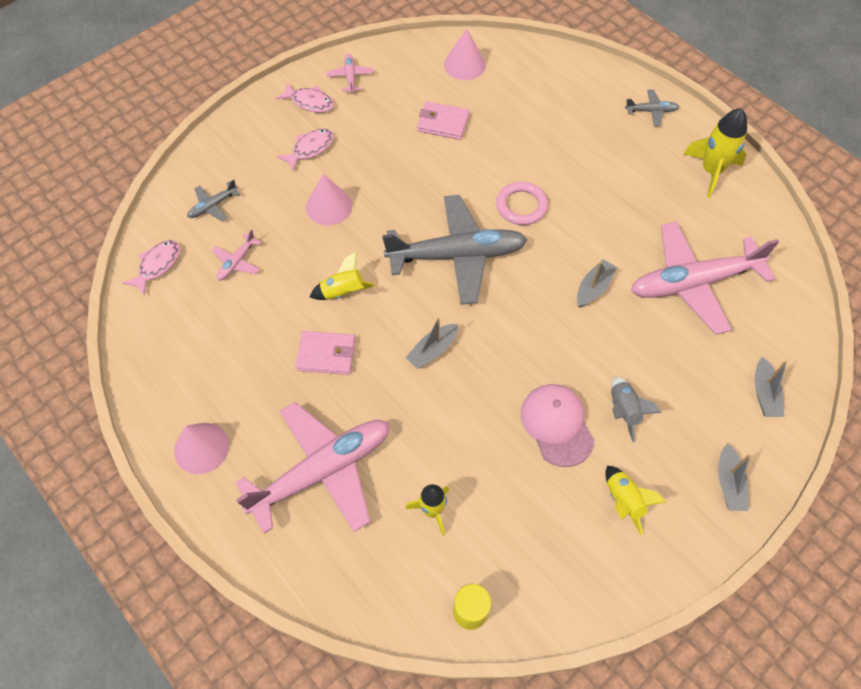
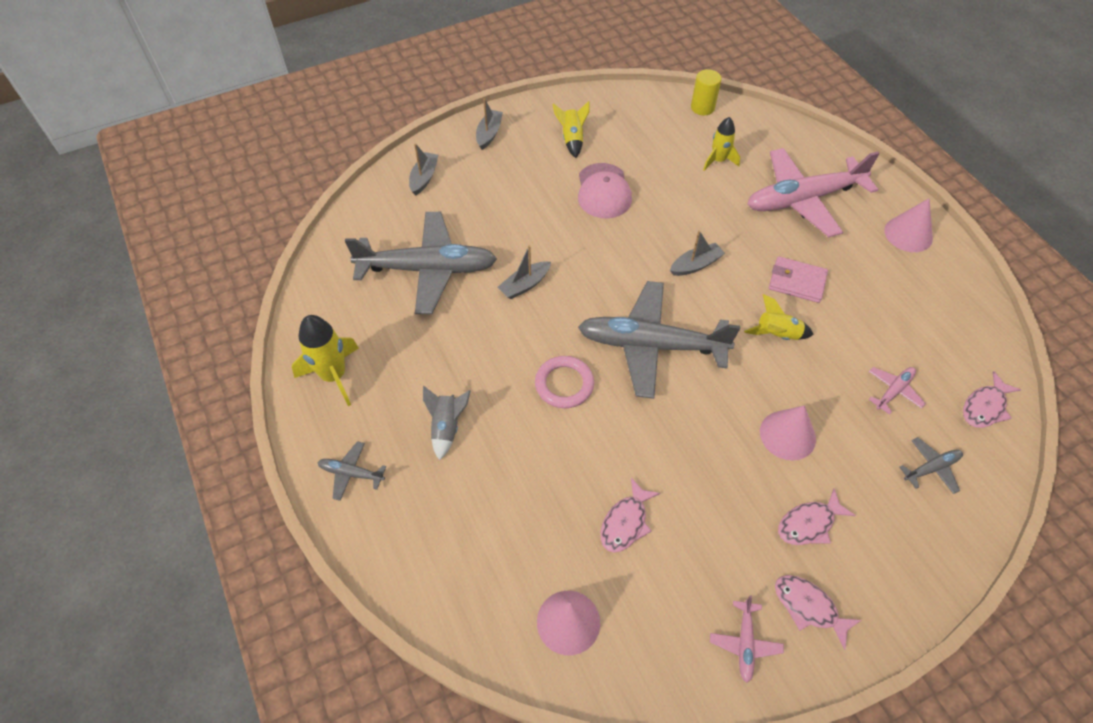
camera: 165 degrees left, 5 degrees down
(443, 123) = (625, 522): pink wallet -> pink fish
(624, 410) = (544, 189): grey rocket -> grey rocket (446, 427)
(693, 283) = (427, 269): pink plane -> grey plane

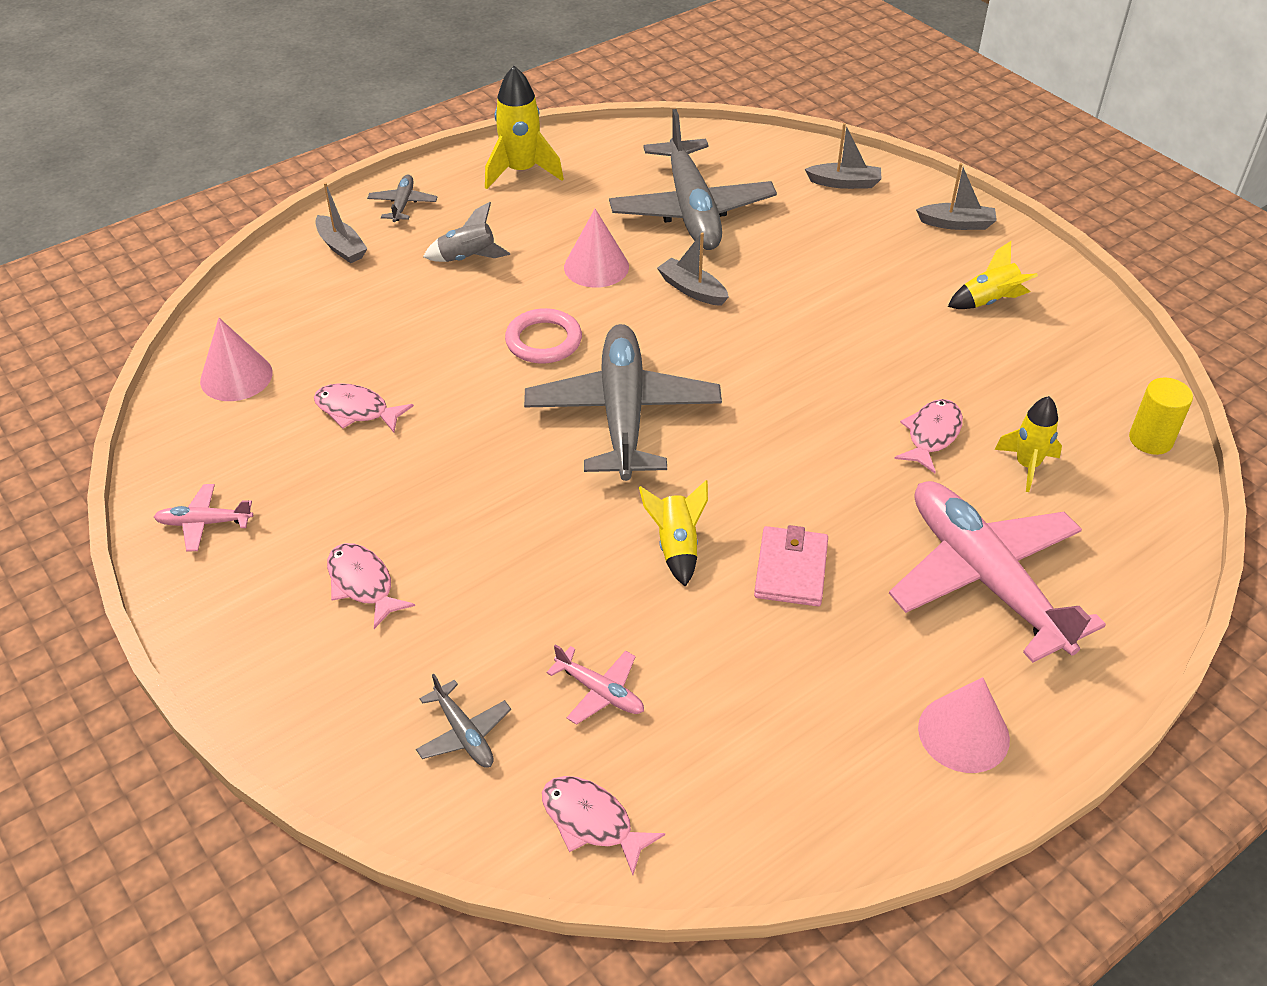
camera: 80 degrees right, 10 degrees down
(603, 191) = (895, 343): pink cap -> none
(695, 265) = (785, 450): grey boat -> grey boat (341, 247)
(787, 435) = (500, 560): pink cone -> pink cone (596, 267)
(809, 607) = (247, 583): pink fish -> pink fish (931, 435)

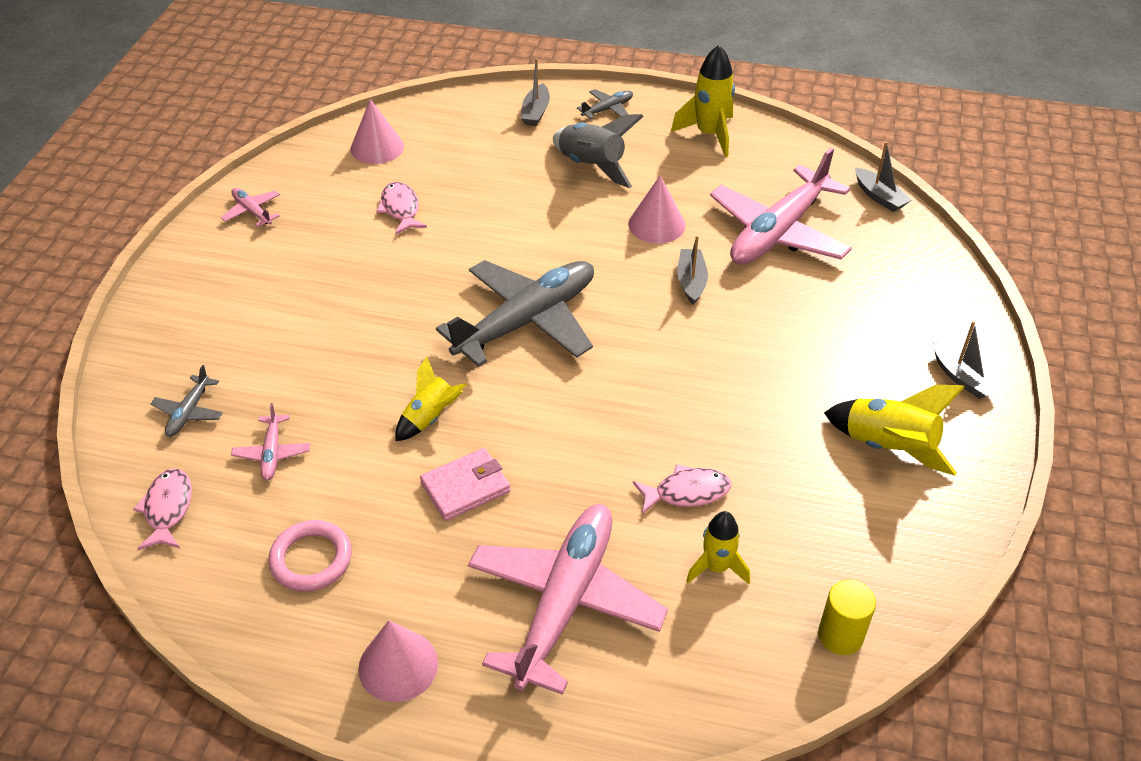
camera: 50 degrees right, 0 degrees up
(363, 584) = (265, 300): pink fish -> none
(467, 258) = (591, 166): grey rocket -> grey rocket, size x1.54
(543, 341) = (553, 245): pink ring -> pink ring (311, 559)
(691, 209) = (779, 232): grey plane -> pink plane
(844, 183) = (922, 289): grey boat -> grey boat (879, 197)
(989, 301) = (888, 447): yellow rocket -> yellow rocket, size x1.54

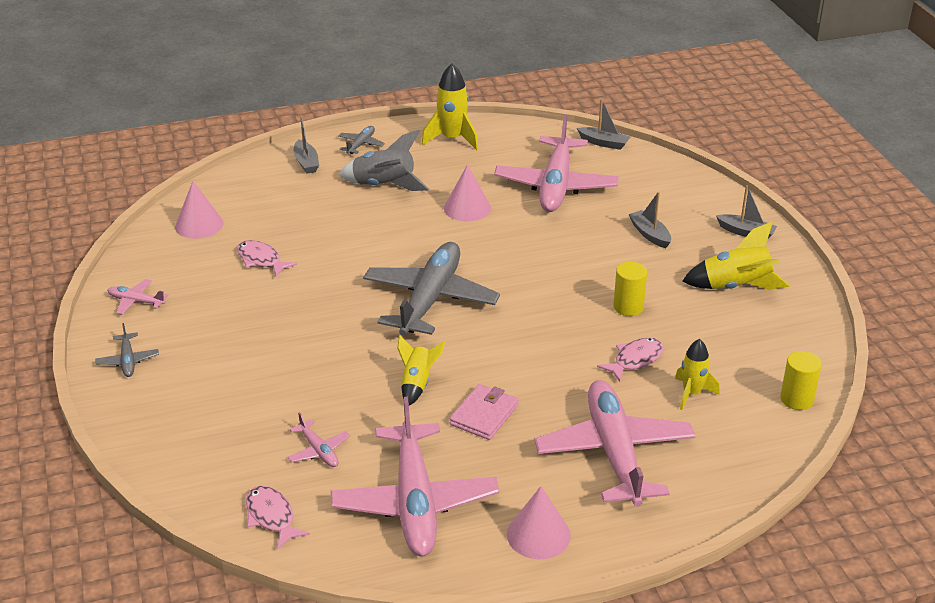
camera: 30 degrees left, 10 degrees down
(189, 412) = (223, 451): grey plane -> grey plane (128, 360)
(311, 559) = (415, 501): pink ring -> pink plane
(691, 281) = (524, 235): grey boat -> grey boat (650, 234)
(735, 420) = (628, 307): none -> yellow cylinder

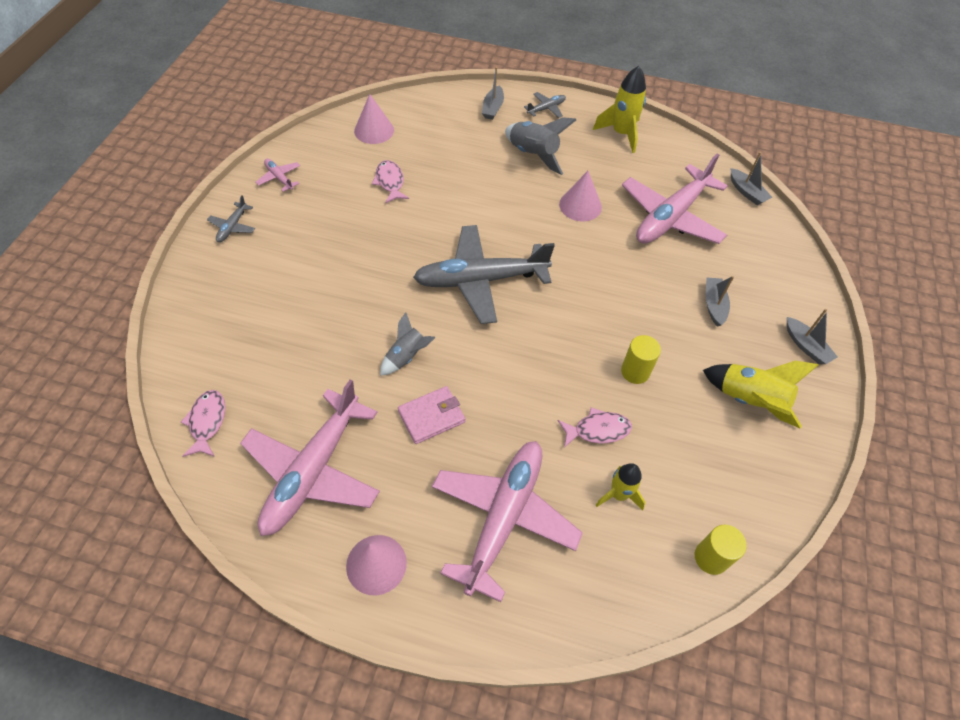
camera: 30 degrees right, 20 degrees up
(318, 450) = (287, 379): pink plane -> none
(417, 383) = (406, 356): yellow rocket -> grey rocket
(430, 299) = (481, 280): grey plane -> grey plane turned 150 degrees counterclockwise

